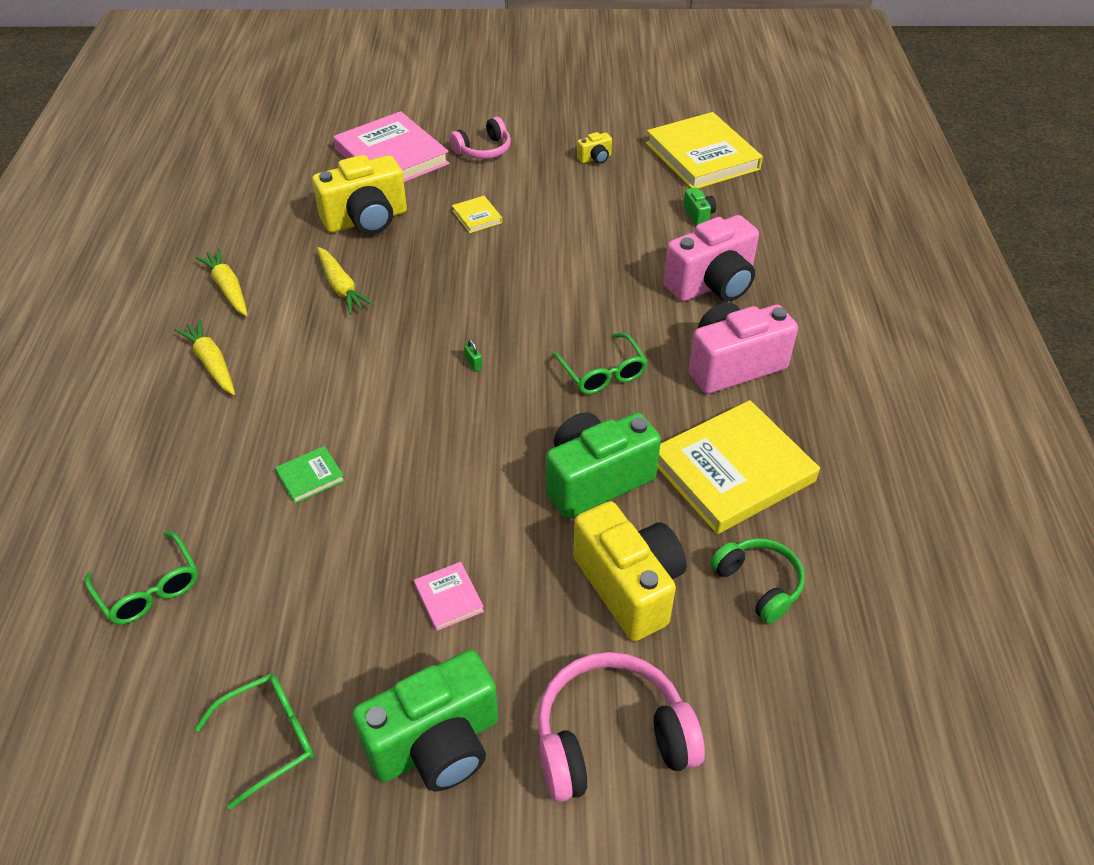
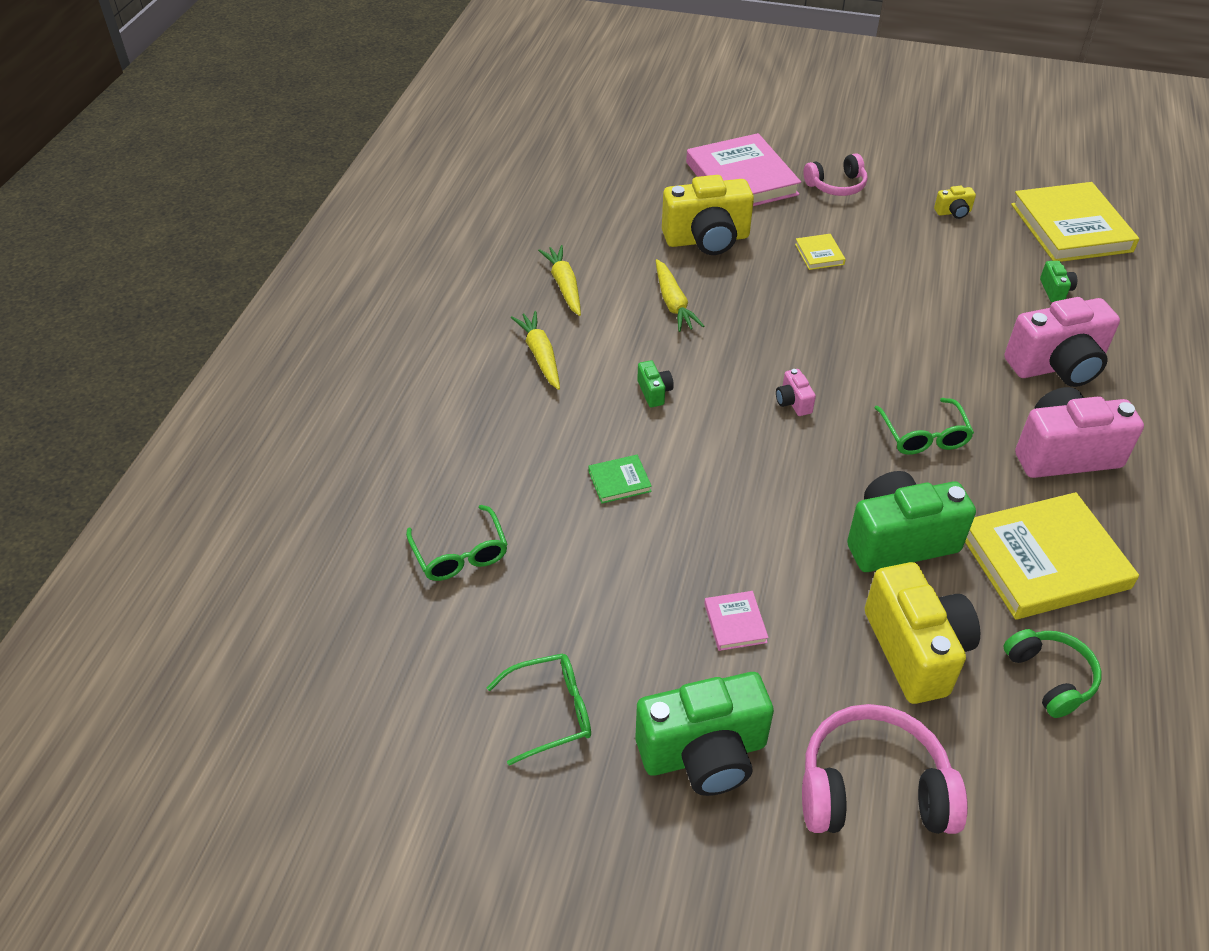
camera: 15 degrees right, 0 degrees up
(334, 379) = (654, 392): none -> green camera
(473, 364) = (793, 402): green padlock -> pink camera

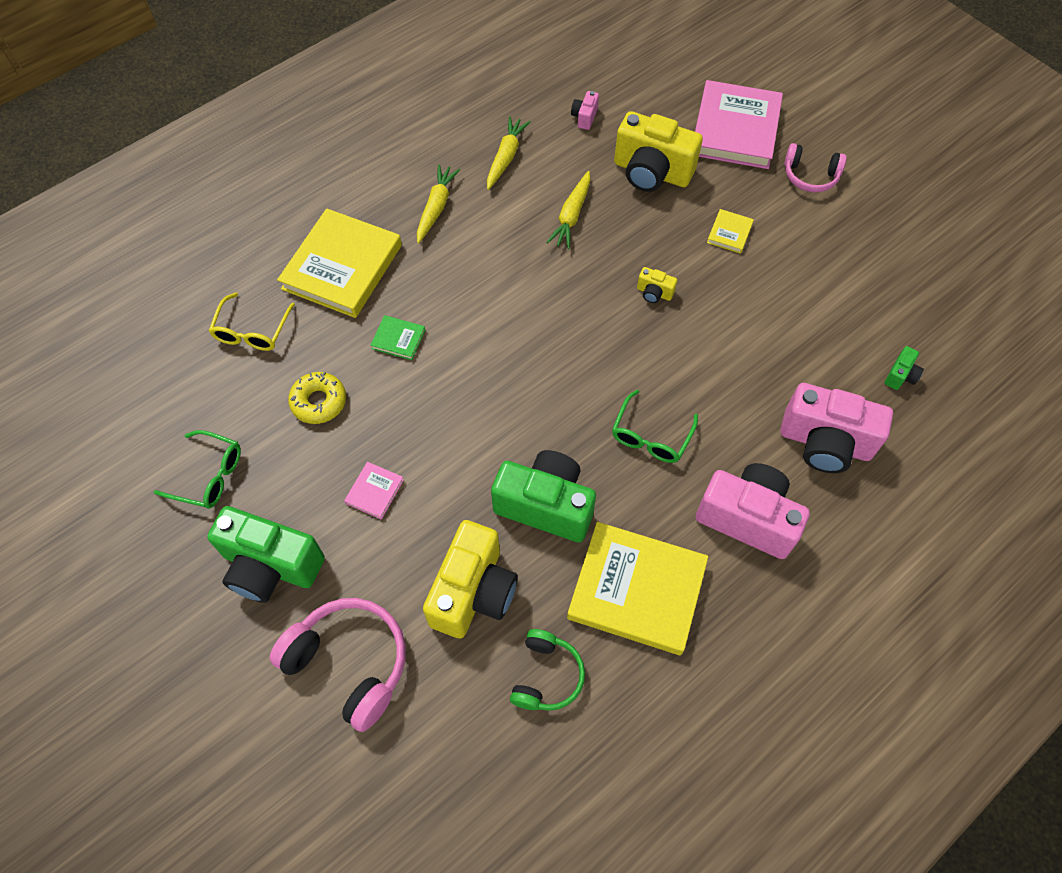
camera: 35 degrees right, 15 degrees up
(460, 554) = (252, 331): green glasses -> yellow glasses
(597, 577) = (319, 402): none -> yellow donut
(654, 392) = (487, 283): green camera -> none
(793, 402) = (579, 350): pink camera -> pink camera (584, 117)
(953, 212) = (888, 254): yellow camera -> yellow camera (654, 293)
(1071, 228) = (983, 325): yellow book -> yellow book (342, 267)

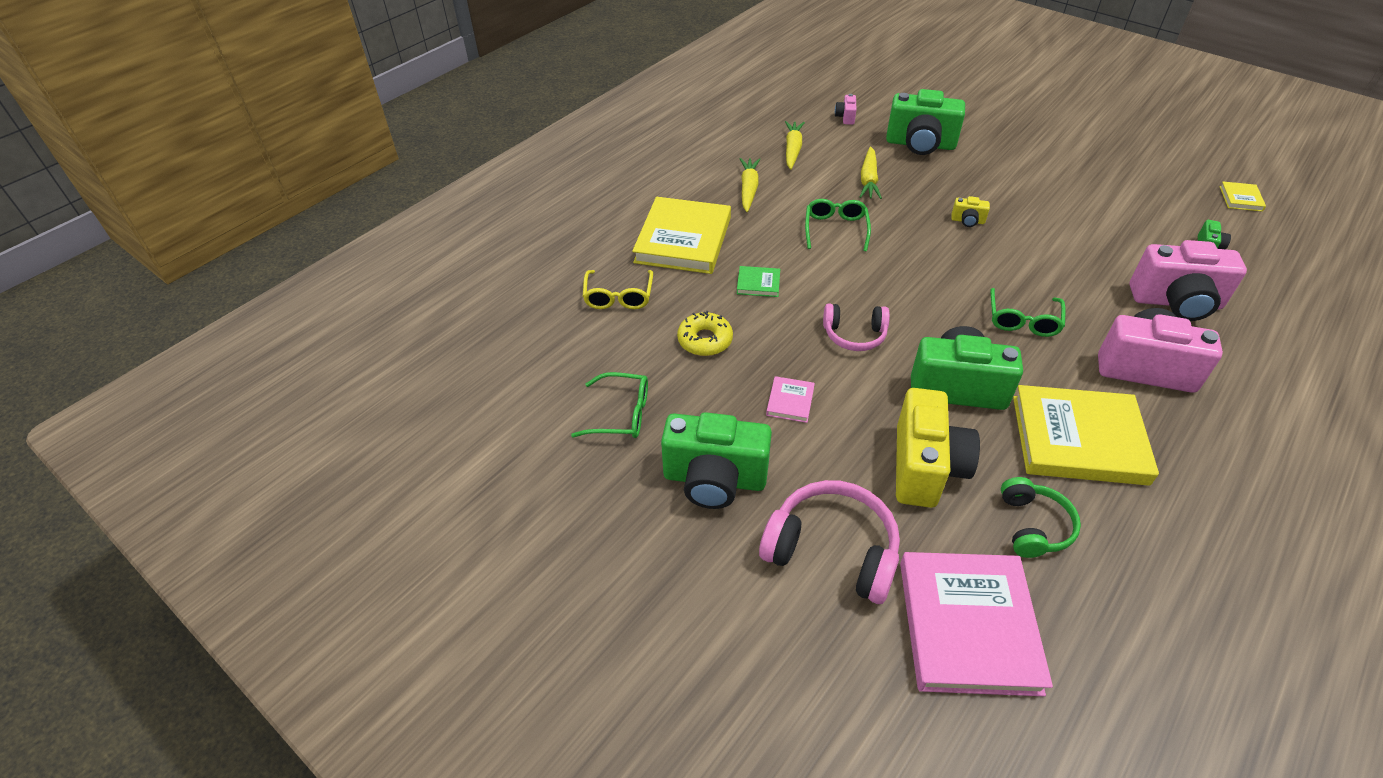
camera: 10 degrees left, 15 degrees down
(507, 280) = (835, 229): none -> green glasses
(651, 172) = (920, 144): yellow camera -> green camera
(729, 233) = (1007, 174): yellow book -> yellow book (1240, 199)
(735, 129) = (972, 110): pink book -> pink book (968, 626)
(810, 176) = (1050, 131): pink headphones -> pink headphones (854, 335)

